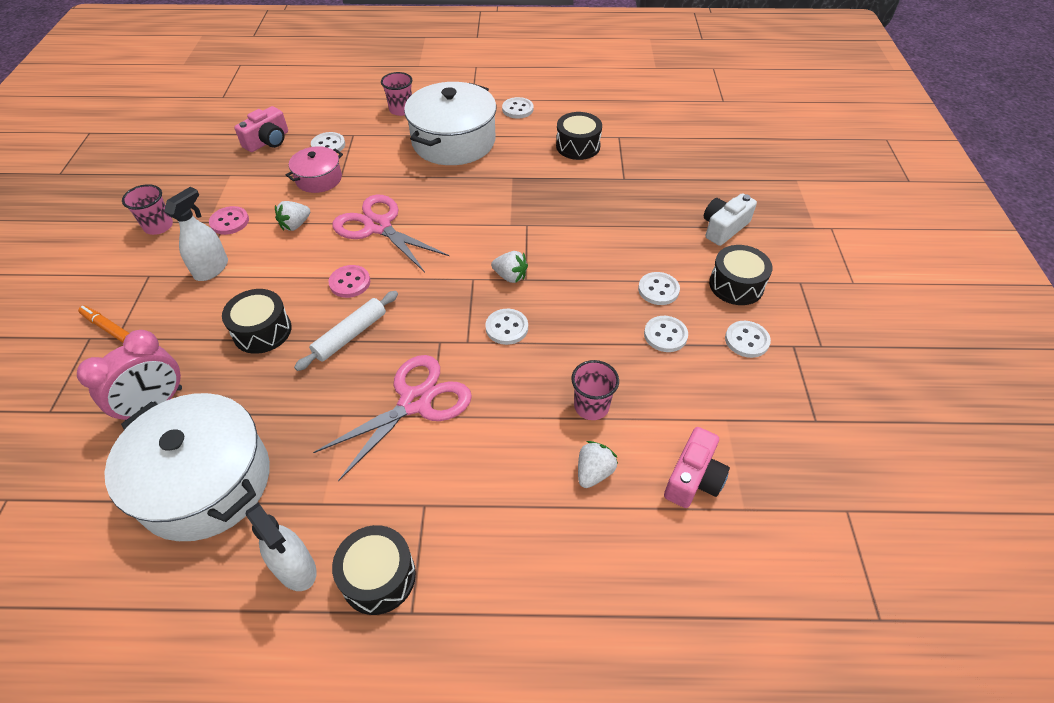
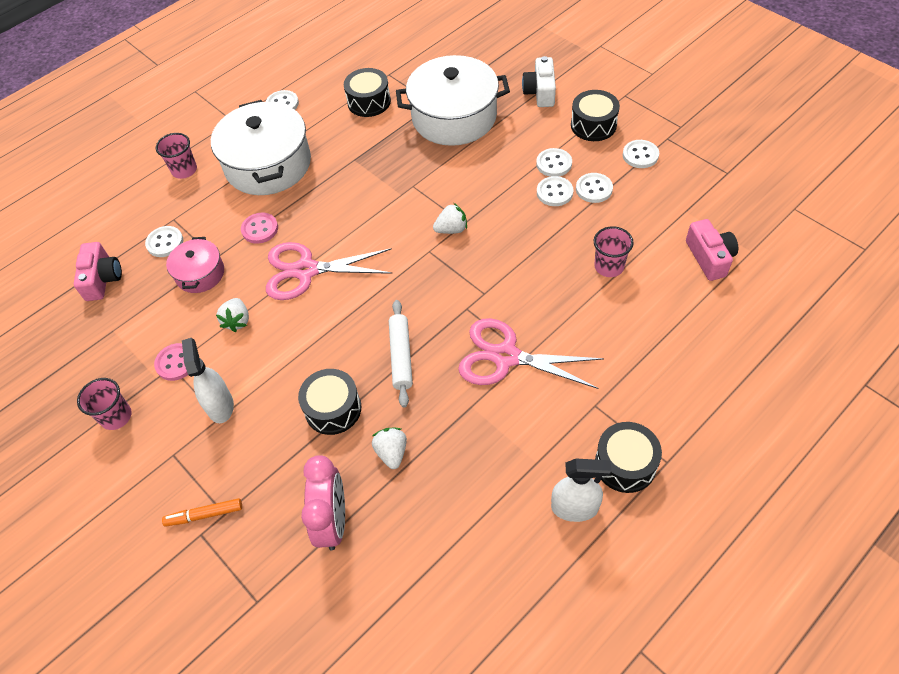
camera: 40 degrees left, 5 degrees up
(205, 482) = (446, 525): white pot -> white pot (454, 117)
(350, 282) = (346, 324): pink button -> pink button (260, 229)
(415, 402) = (506, 356): pink scissors -> pink scissors turned 75 degrees counterclockwise
(507, 328) = (496, 263): white button -> white button (554, 192)
(594, 472) = (658, 301): white strawberry -> white strawberry (392, 453)

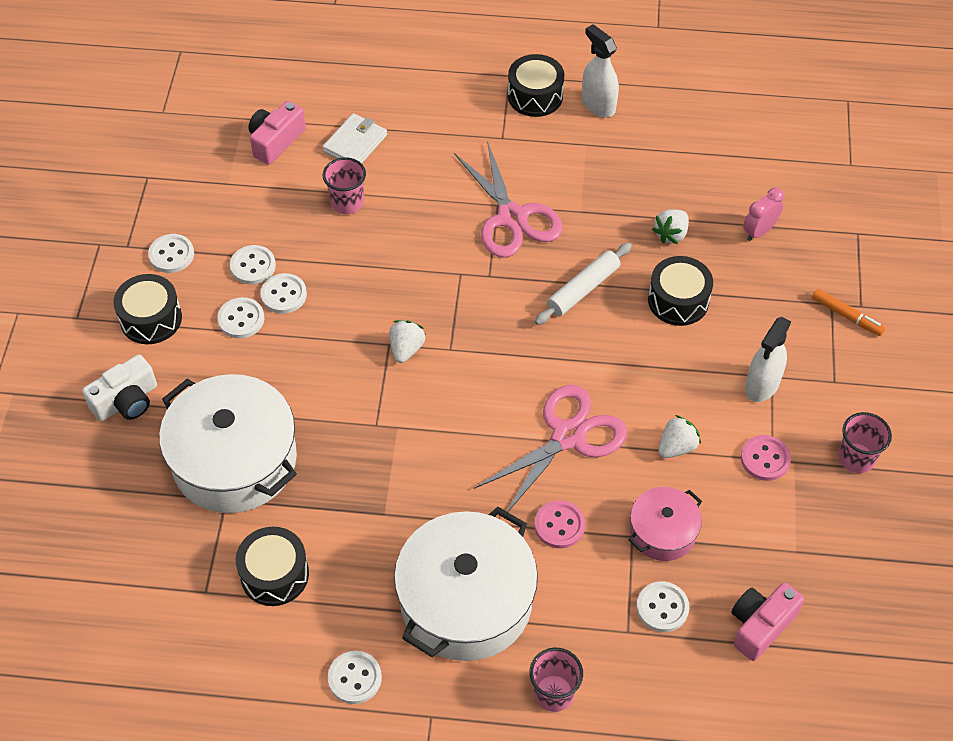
camera: 135 degrees left, 0 degrees up
(306, 270) = (568, 436): pink scissors -> pink scissors turned 90 degrees counterclockwise
(333, 521) = (759, 231): pink clock -> pink clock, size x0.62
(451, 229) = (406, 349): white strawberry -> white strawberry turned 75 degrees clockwise
(668, 304) = (355, 143): none -> white wallet

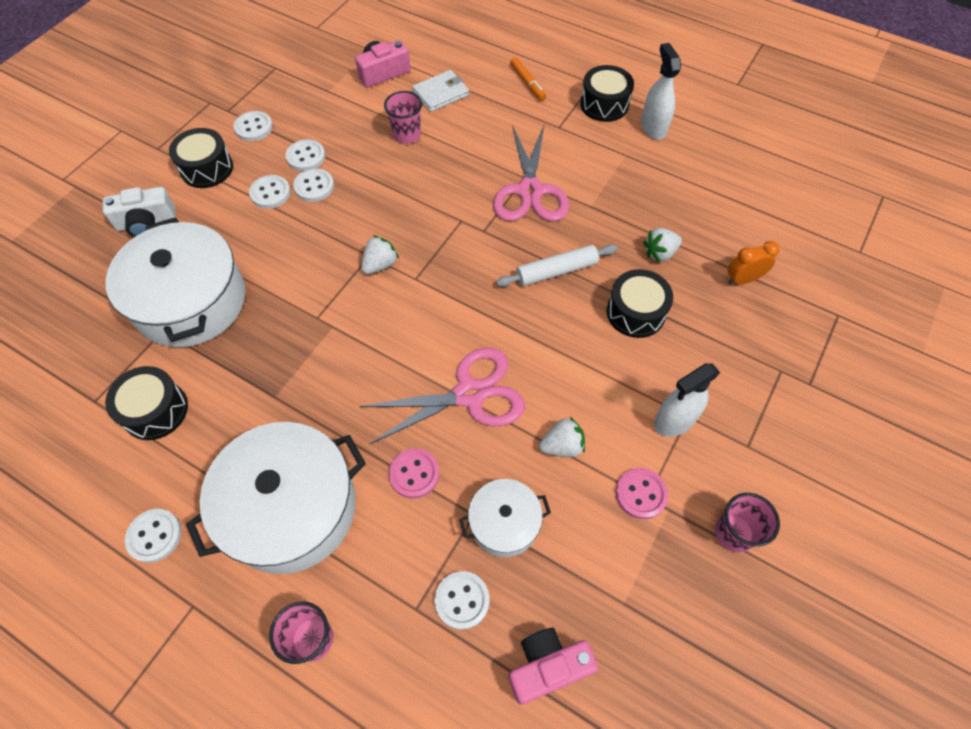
camera: 25 degrees right, 5 degrees up
(662, 532) = (504, 523): pink pot -> white pot
(759, 231) = (742, 279): pink clock -> orange clock
(846, 315) = (790, 387): orange marker -> orange marker (527, 82)

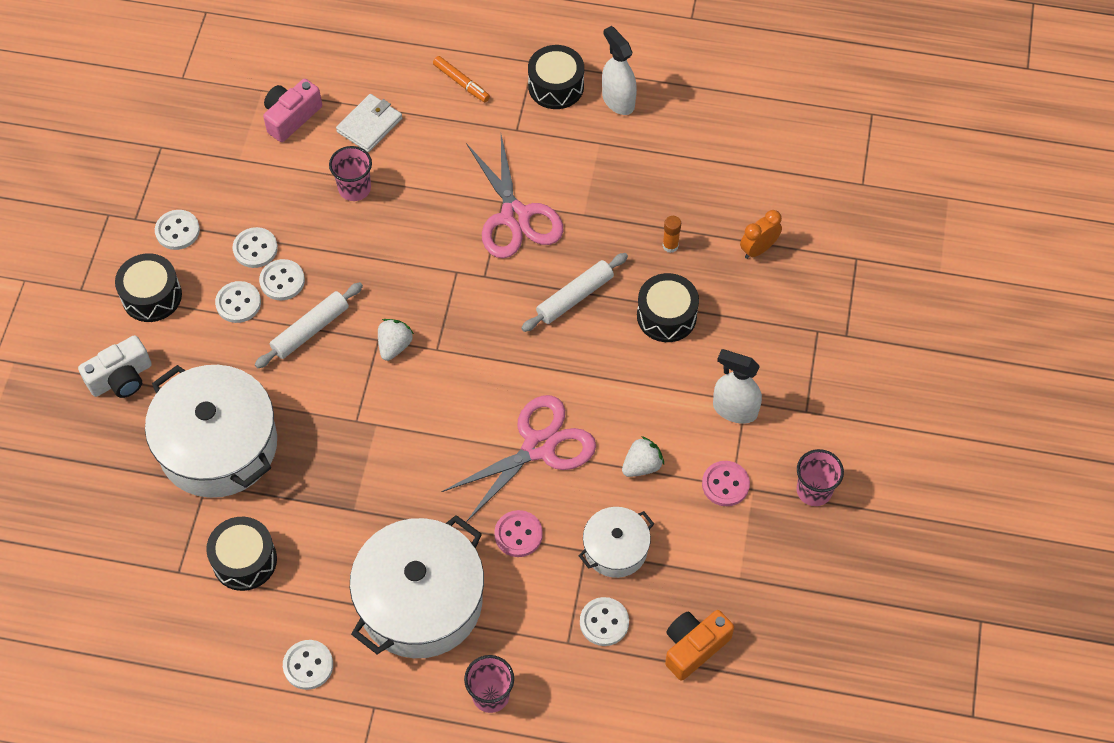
camera: 20 degrees left, 0 degrees up
(317, 231) = (310, 330): none -> white rolling pin
(547, 666) = (694, 647): pink camera -> orange camera
(660, 253) = (670, 246): white strawberry -> orange glue stick
(674, 420) = (734, 409): white spray bottle -> white spray bottle turned 75 degrees clockwise

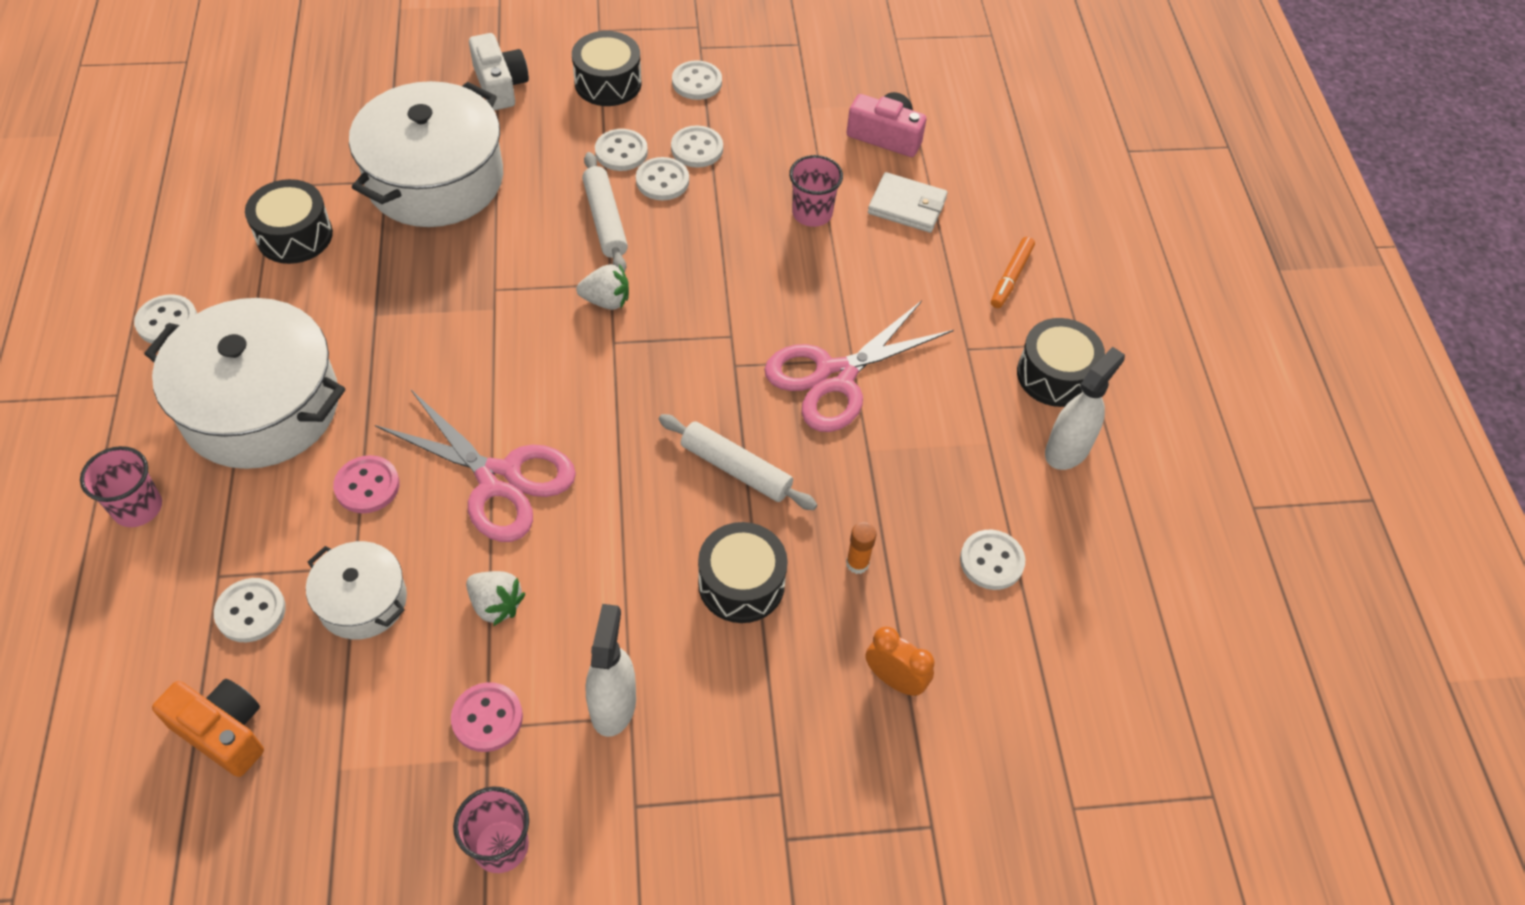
camera: 70 degrees right, 5 degrees down
(121, 378) = (500, 85): white camera -> white camera turned 150 degrees counterclockwise
(310, 330) = (605, 220): white rolling pin -> white rolling pin turned 45 degrees clockwise
(689, 171) = (991, 561): none -> white button

